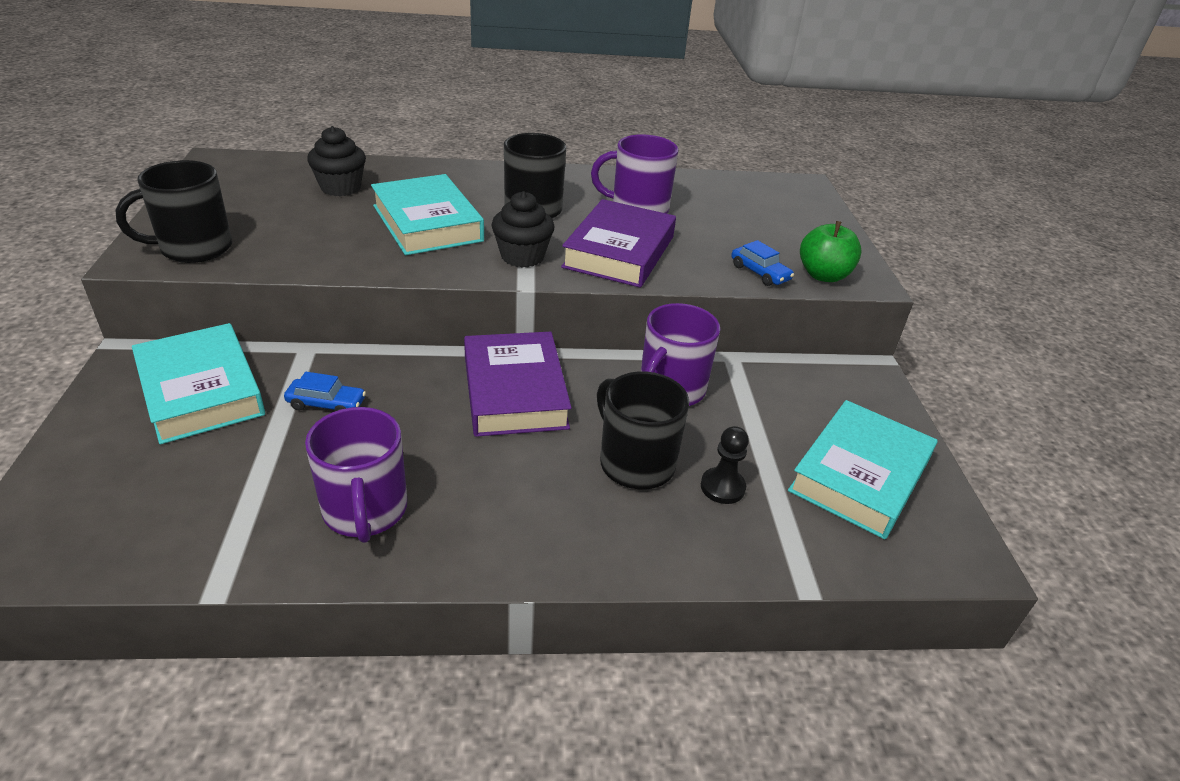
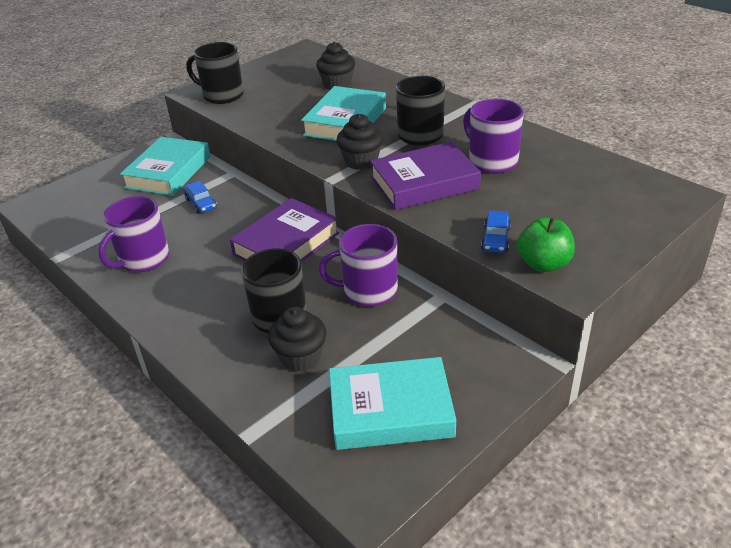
camera: 55 degrees right, 0 degrees up
(722, 487) = (300, 357): black pawn -> black cupcake

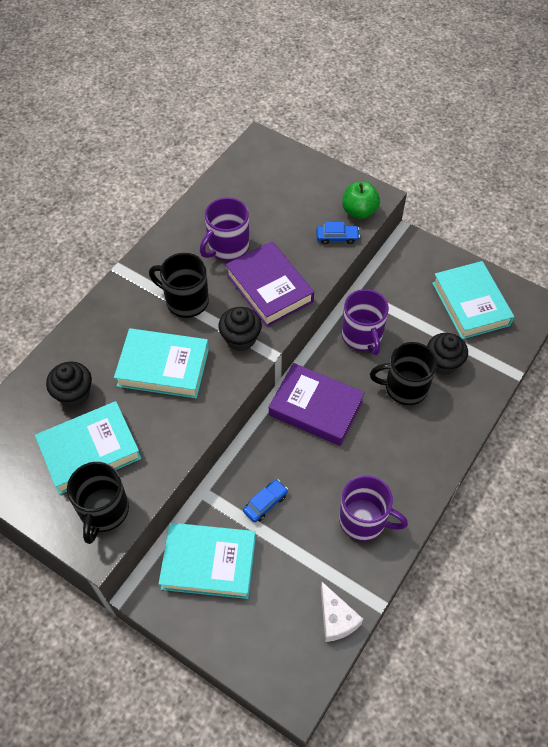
camera: 105 degrees left, 20 degrees up
(68, 231) = (336, 619): none -> white cheese
(279, 90) = (90, 451): none -> turquoise book

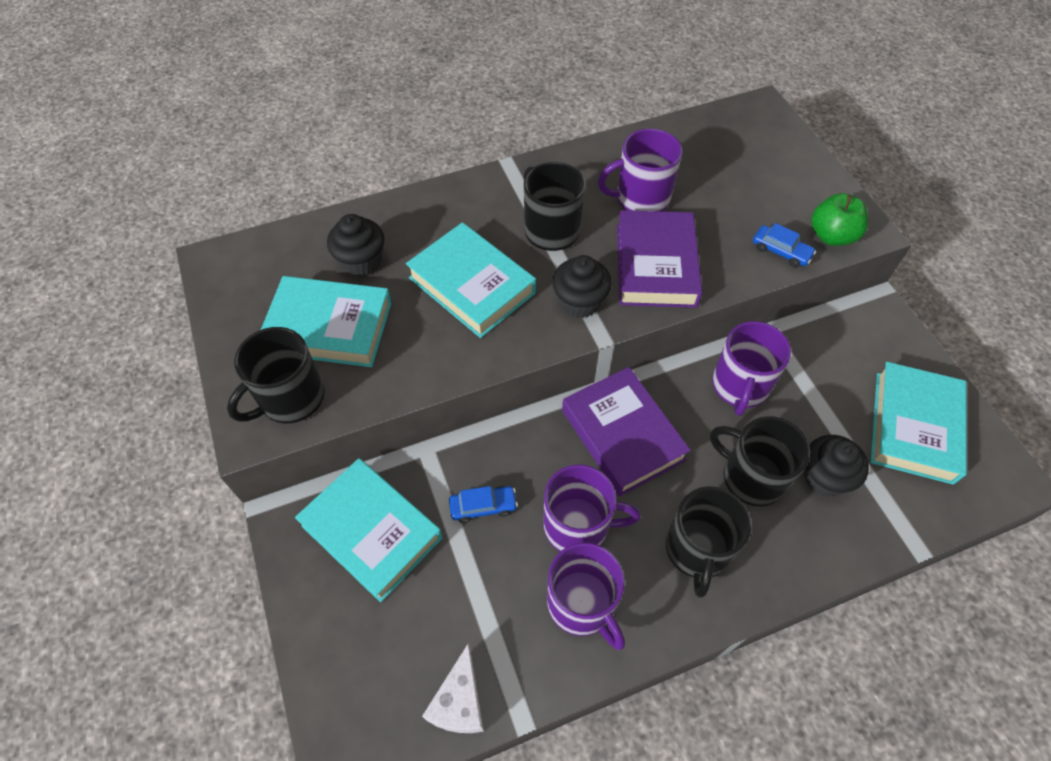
camera: 35 degrees right, 0 degrees up
(329, 478) = (578, 526): none -> purple mug
(404, 448) = (697, 549): none -> black mug

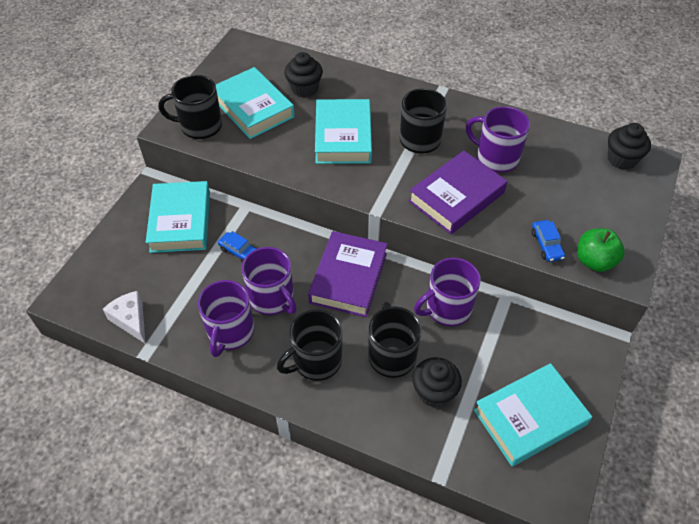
camera: 45 degrees right, 5 degrees down
(459, 701) = (131, 320): white cheese -> white cheese turned 90 degrees clockwise
(579, 302) = (388, 184): black cupcake -> black cupcake (622, 159)

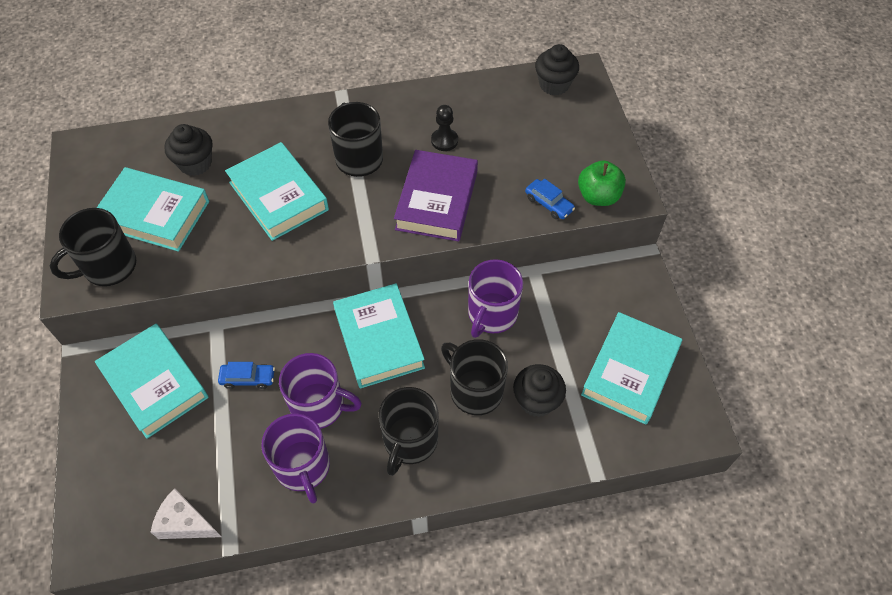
camera: 35 degrees left, 5 degrees up
(348, 278) = (379, 339): purple book -> turquoise book
(496, 158) = (444, 140): purple mug -> black pawn

